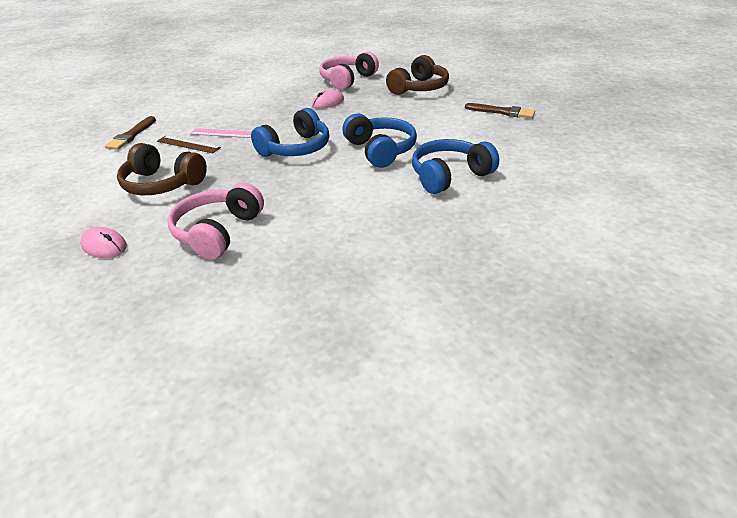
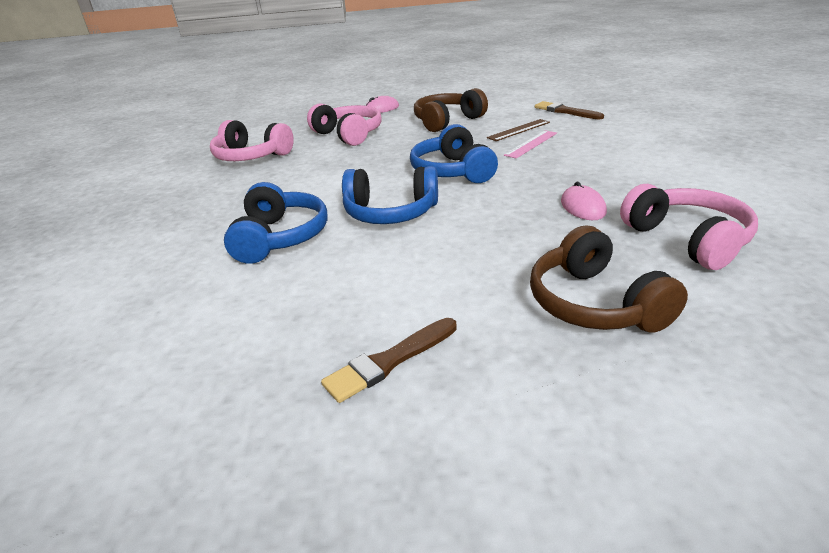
camera: 120 degrees right, 5 degrees down
(314, 275) = (251, 156): none -> pink headphones

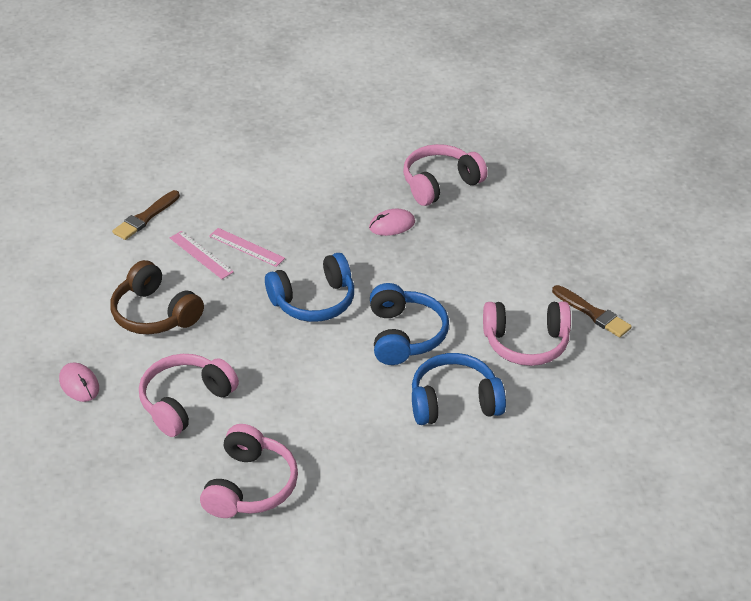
camera: 100 degrees left, 10 degrees up
(349, 290) = (526, 343): none -> pink headphones
(518, 130) = (201, 255): brown ruler -> pink ruler
(595, 303) = (521, 231): brown headphones -> none

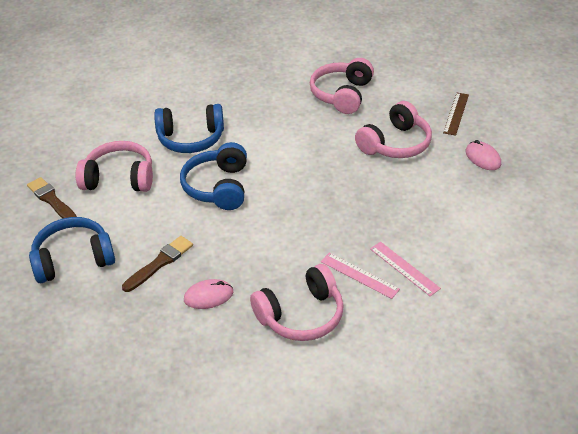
camera: 175 degrees left, 0 degrees up
(92, 455) = (456, 113): none -> brown ruler
(145, 217) = (472, 315): brown brush -> brown brush (160, 263)
(155, 313) = (436, 212): brown headphones -> none
(314, 301) = (294, 219): blue headphones -> blue headphones (73, 259)
(440, 184) = (143, 349): pink headphones -> pink headphones (301, 315)

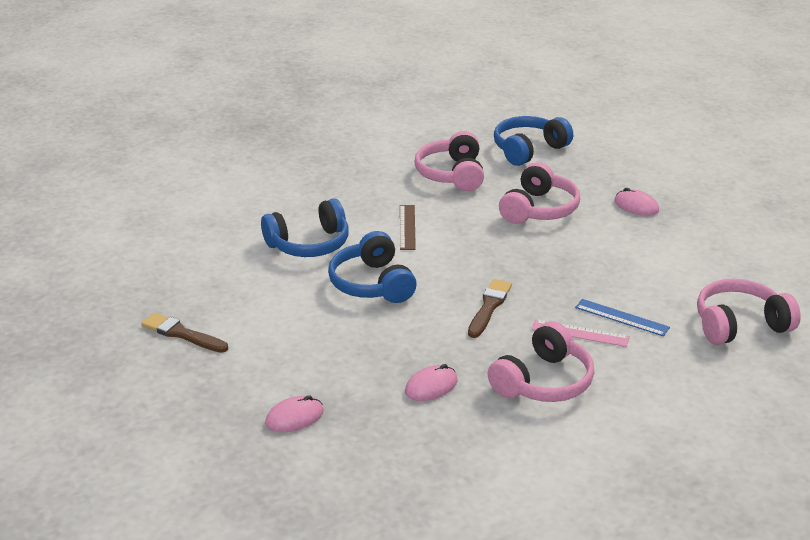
camera: 20 degrees left, 10 degrees down
(73, 259) = (249, 385): blue headphones -> blue headphones (529, 150)
(89, 297) = (294, 417): none -> pink mouse
(119, 178) = (250, 297): pink headphones -> pink headphones (740, 325)
(160, 263) = (354, 367): brown brush -> brown brush (489, 307)
(404, 268) = (621, 317): pink ruler -> blue ruler
(456, 113) = (583, 171): brown ruler -> brown ruler (407, 227)

